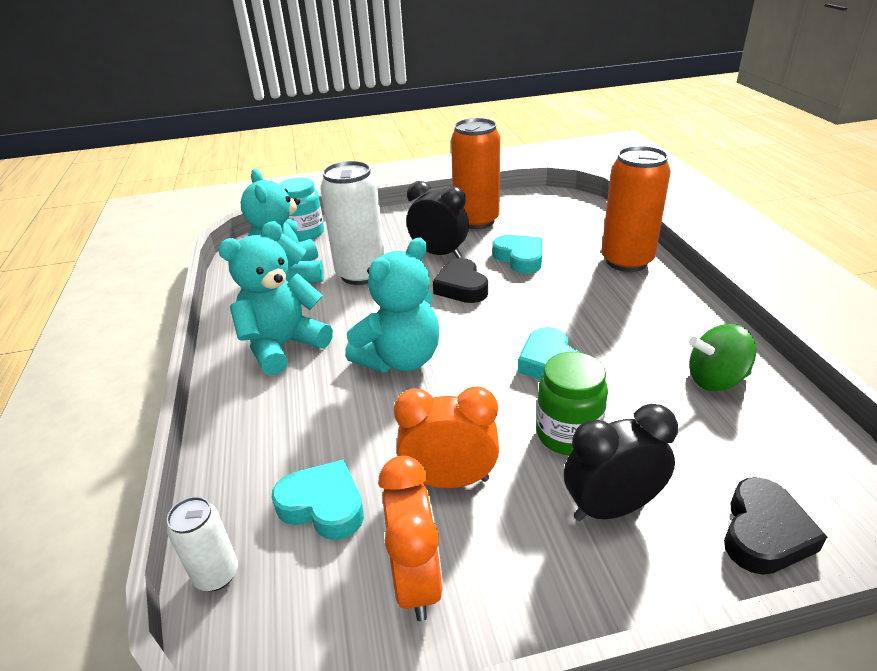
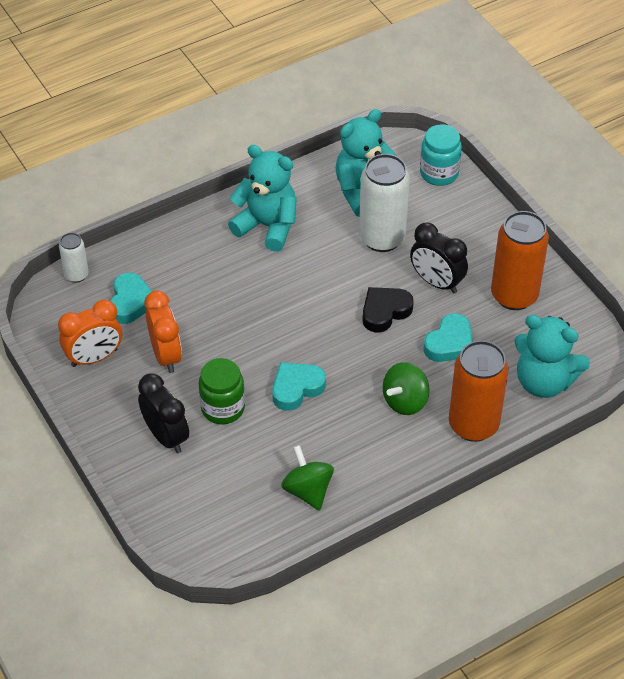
camera: 70 degrees right, 15 degrees up
(400, 359) = (273, 299): turquoise teddy bear -> turquoise teddy bear (544, 381)
(439, 254) = (436, 282): black clock -> black clock turned 120 degrees clockwise
(588, 293) = (405, 401): none -> green spinning top
(764, 533) = (167, 510): black heart -> none

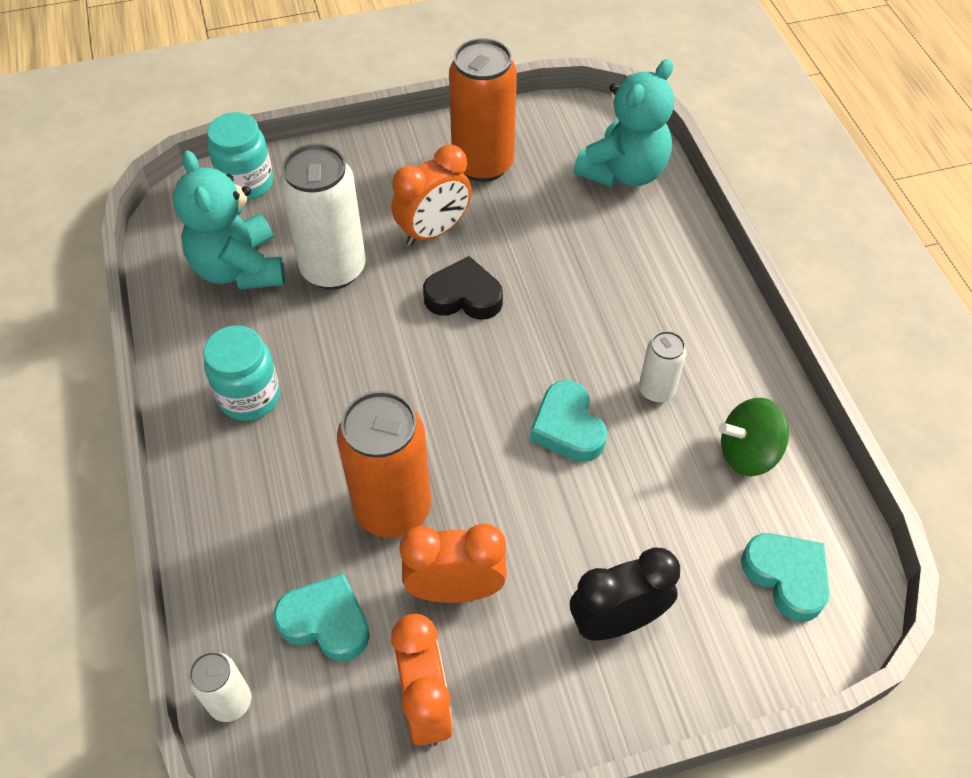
camera: 75 degrees left, 5 degrees up
(223, 408) = (580, 529): green jar -> none
(267, 226) = (249, 396): turquoise teddy bear -> turquoise jar
(342, 432) = (656, 390): none -> white can
(385, 312) = (464, 296): black heart -> black heart turned 120 degrees clockwise
(405, 401) = (620, 311): green spinning top -> none
(436, 282) = (434, 231): black clock -> orange clock
(449, 343) = (539, 243): turquoise heart -> turquoise heart (786, 577)
(473, 425) = (674, 252): orange can -> orange can (392, 508)

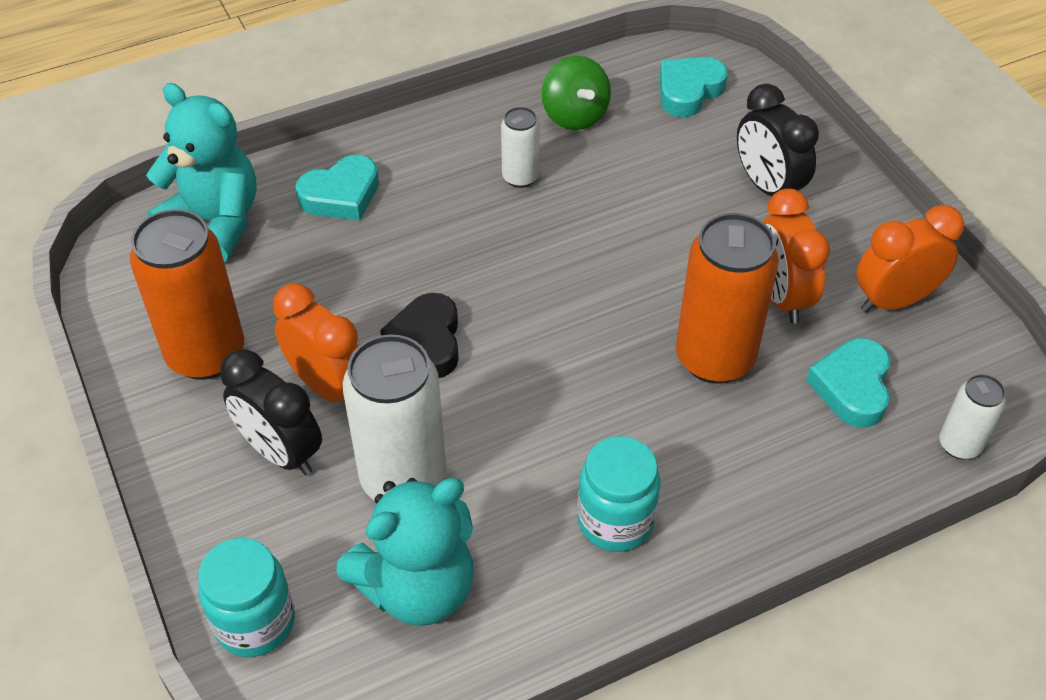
camera: 100 degrees left, 5 degrees down
(379, 202) = (281, 452): none -> black clock
(568, 427) = (580, 236): turquoise heart -> turquoise heart (341, 195)

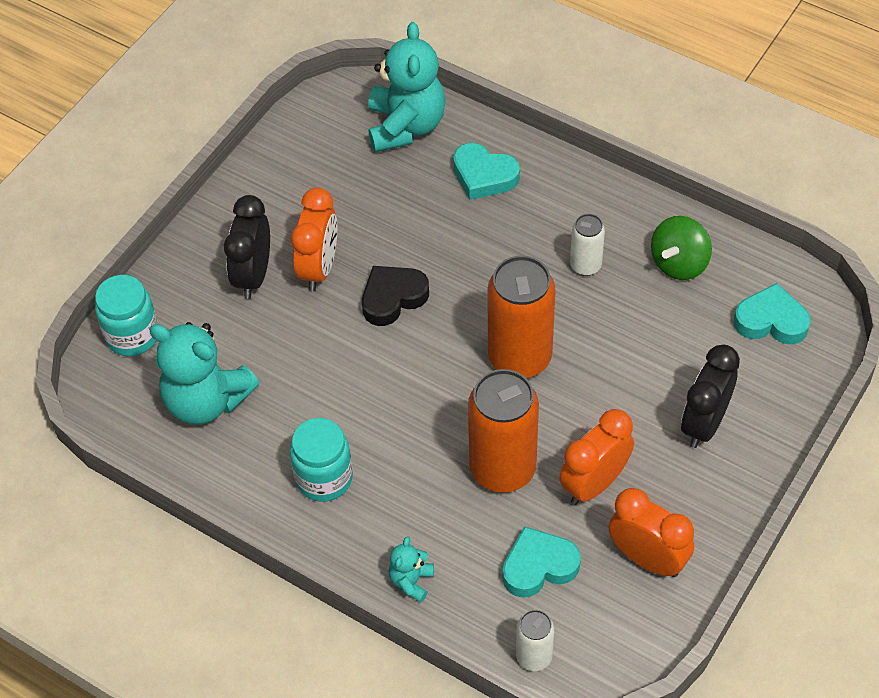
camera: 60 degrees right, 5 degrees up
(206, 354) = (297, 192): orange can -> orange can (519, 358)
(403, 479) = (277, 348): white can -> none
(804, 505) = (411, 581): none -> turquoise teddy bear

